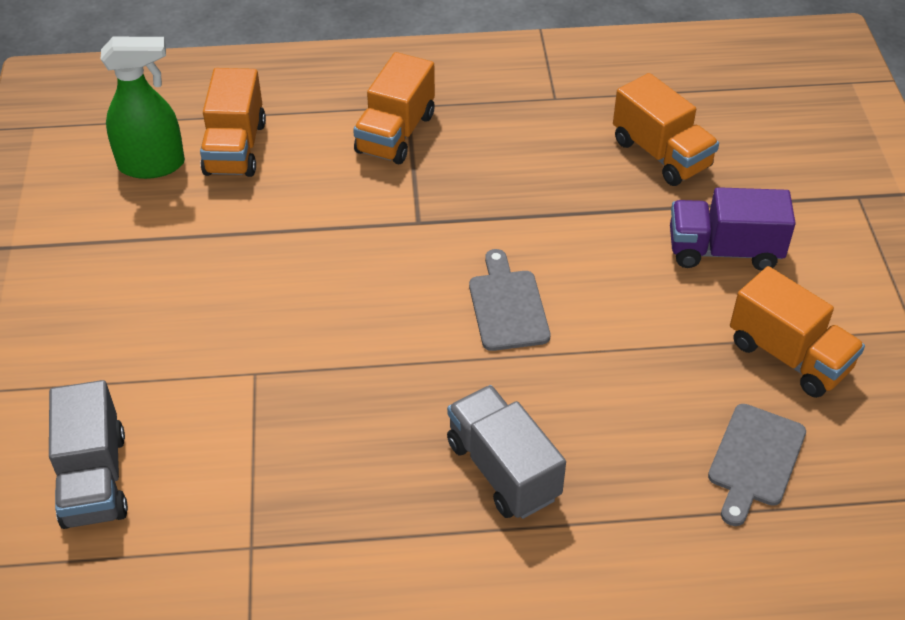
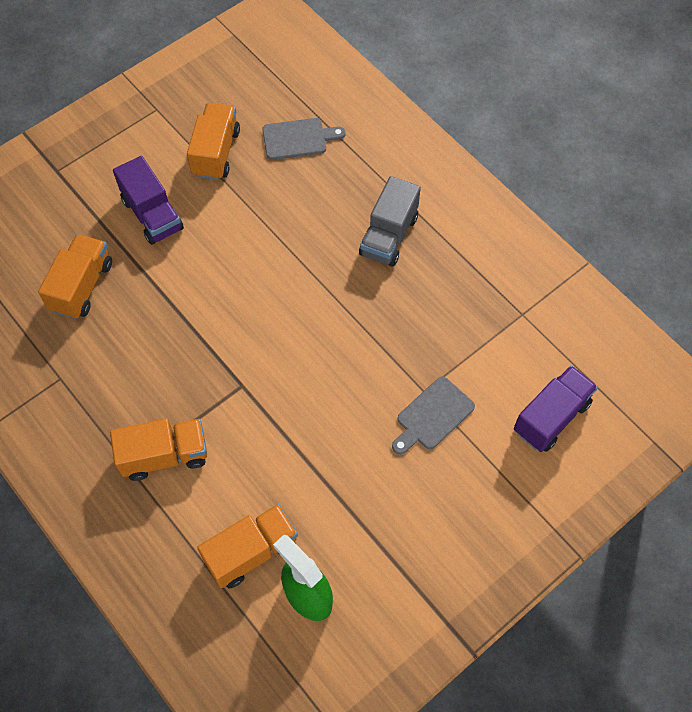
camera: 125 degrees left, 15 degrees up
(94, 479) = (551, 417): grey truck -> purple truck
(507, 306) = (276, 296): grey cutting board -> grey cutting board (432, 416)

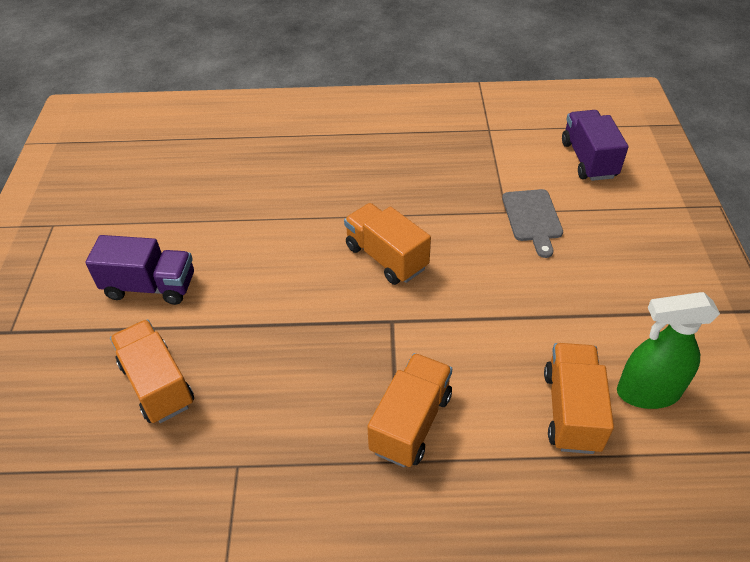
camera: 50 degrees left, 15 degrees down
(216, 153) = (147, 211): orange truck -> orange truck (386, 257)
(298, 139) = (201, 159): grey cutting board -> none
(389, 236) = (348, 158): grey truck -> none

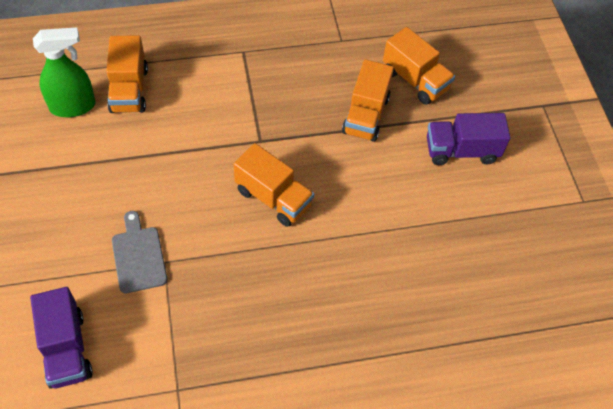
camera: 165 degrees right, 10 degrees up
(411, 422) = (237, 73): orange truck -> orange truck (365, 115)

